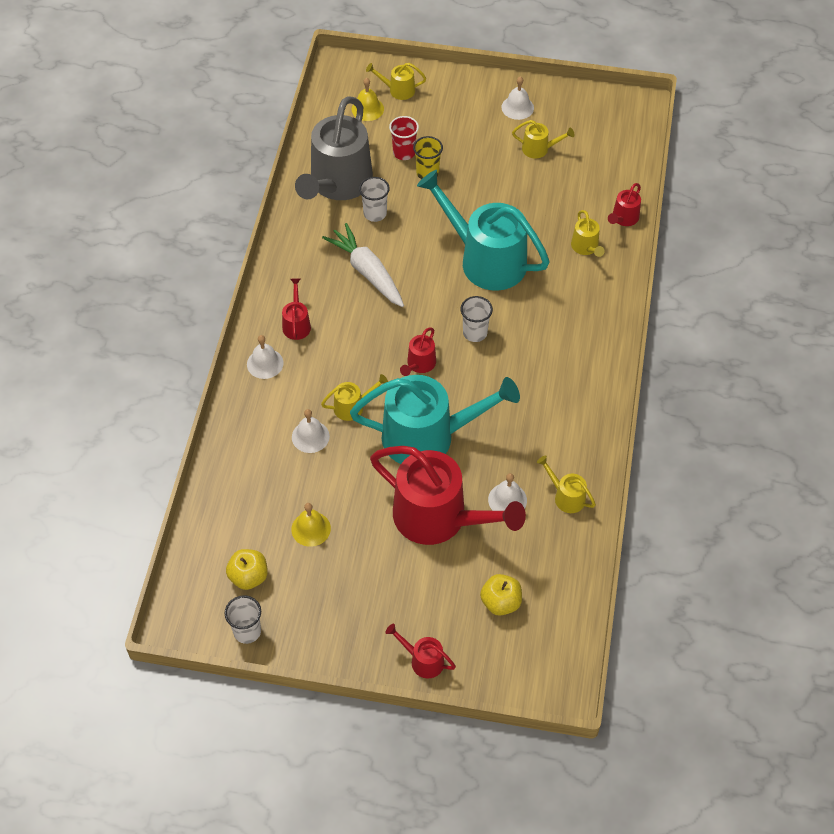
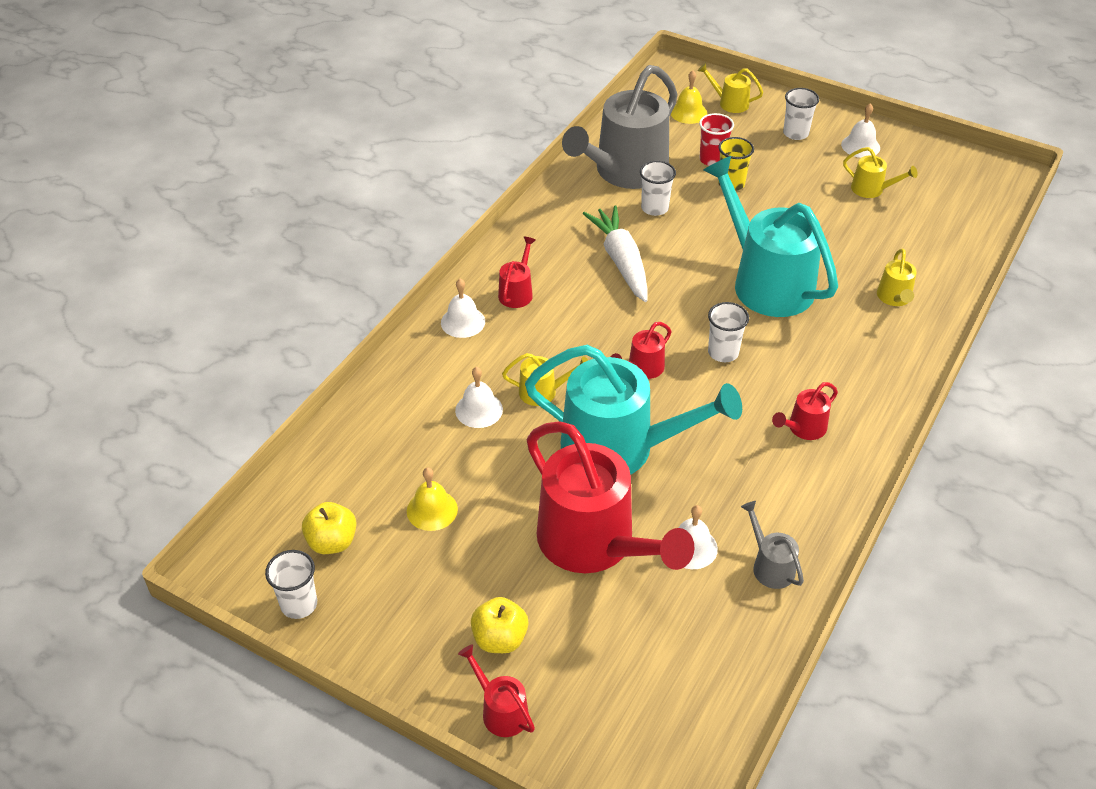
camera: 20 degrees right, 10 degrees down
(462, 108) = (795, 133): none -> white cup
(500, 602) = (633, 670): yellow apple -> yellow apple (500, 639)
(566, 496) = (770, 565): yellow watering can -> grey watering can
(623, 219) = (952, 280): red watering can -> red watering can (803, 428)

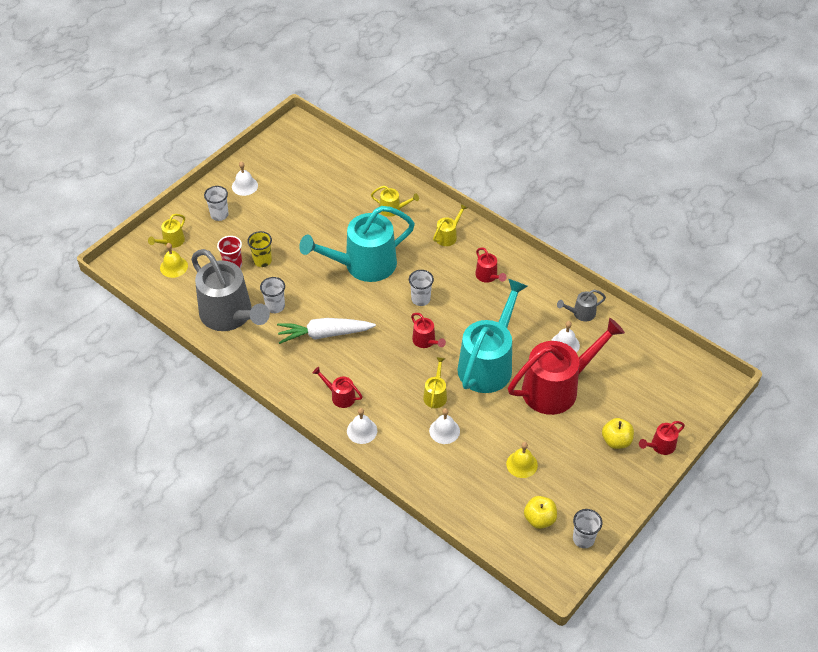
camera: 80 degrees left, 5 degrees up
(872, 190) = (291, 192): yellow watering can -> yellow watering can (448, 236)

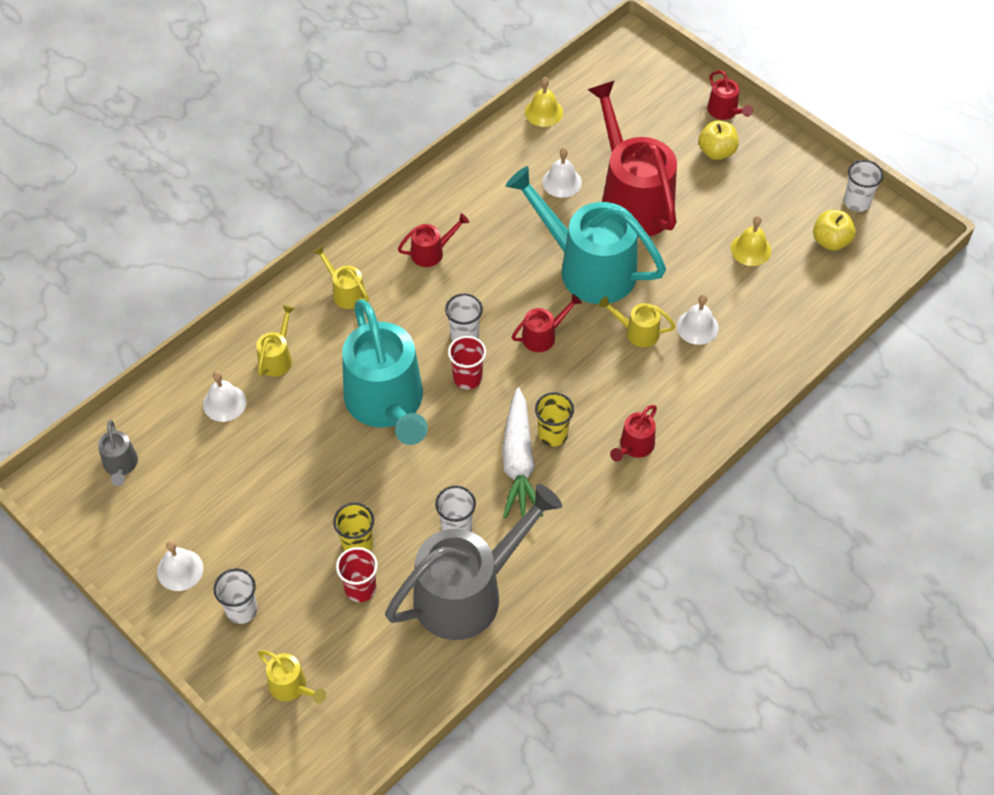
camera: 85 degrees left, 5 degrees up
(174, 267) = (351, 681): yellow bell -> yellow bell (543, 112)
(346, 351) = (553, 434): none -> yellow cup
(362, 430) = (695, 423): white bell -> white bell (224, 403)
(387, 303) = (467, 378): none -> red cup
(581, 313) = (510, 159): grey watering can -> grey watering can (121, 466)

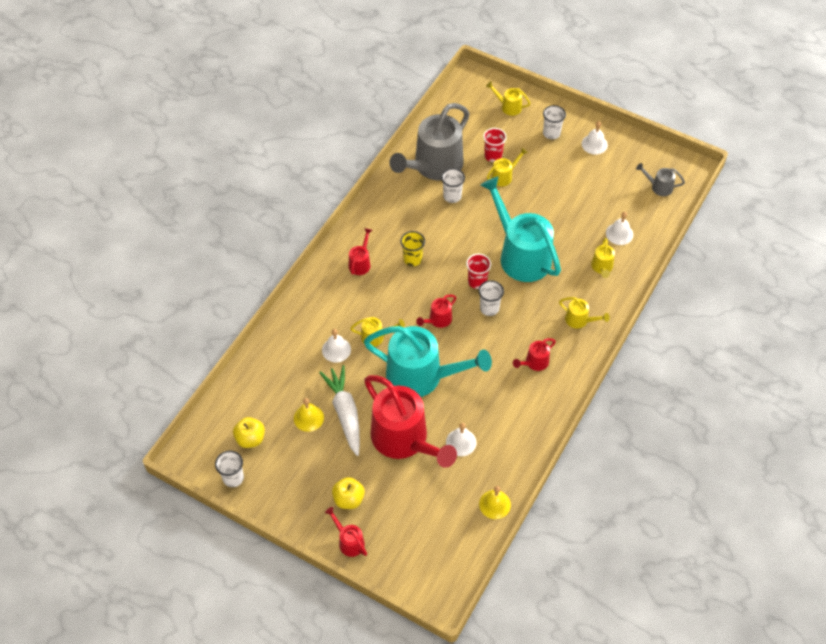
camera: 165 degrees right, 0 degrees up
(121, 466) = (658, 187): grey watering can -> grey watering can turned 45 degrees counterclockwise
(357, 544) = (504, 176): yellow cup -> yellow watering can
(519, 462) = (428, 239): white carrot -> white carrot (345, 413)

